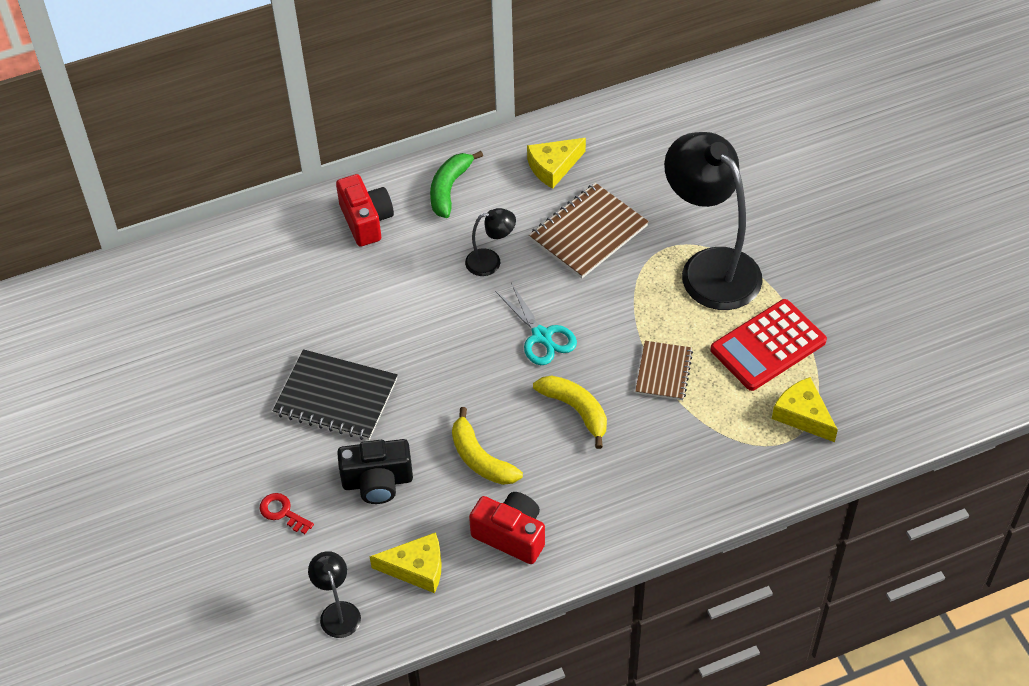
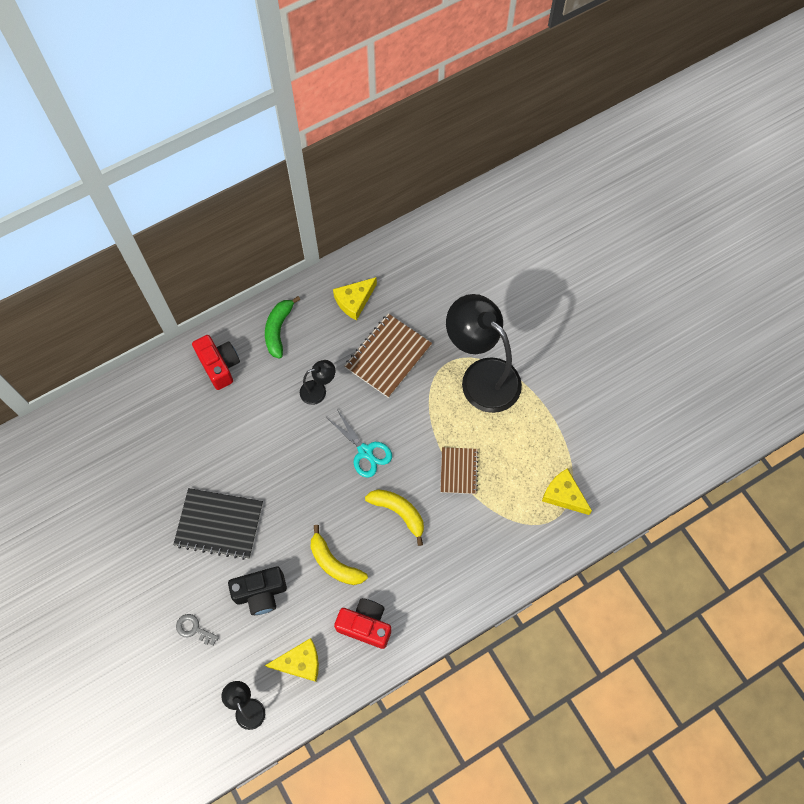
camera: 10 degrees left, 15 degrees up
(282, 512) = (194, 629): red key -> grey key
(768, 345) = (532, 438): red calculator -> none

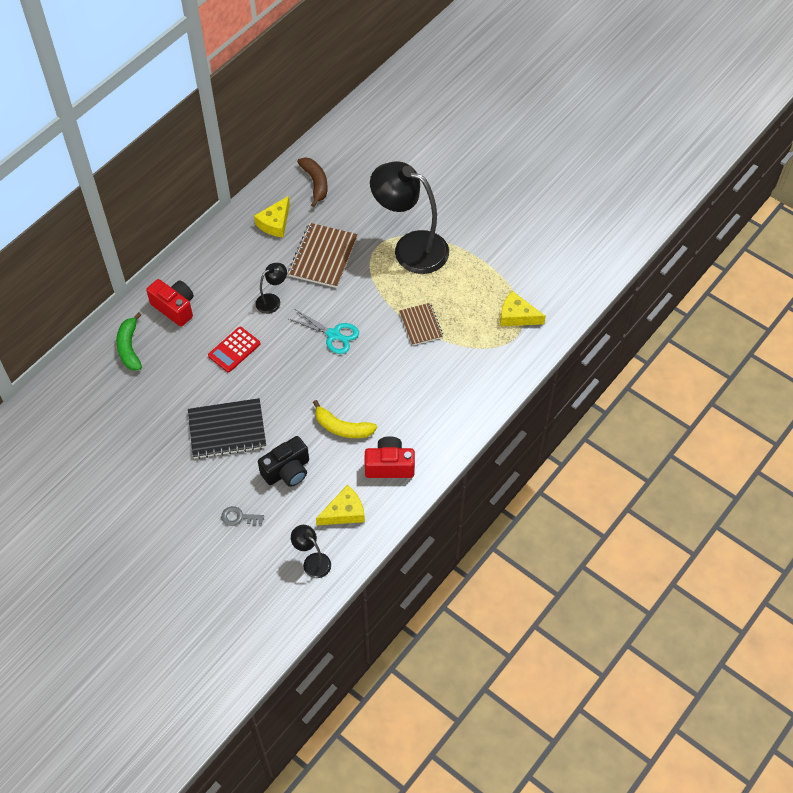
camera: 20 degrees left, 10 degrees down
(260, 434) = (234, 350): none -> red calculator
(278, 330) = (216, 264): green banana -> green banana (129, 347)
(399, 512) = (382, 372): yellow banana -> none
(412, 267) = (315, 183): none -> brown banana

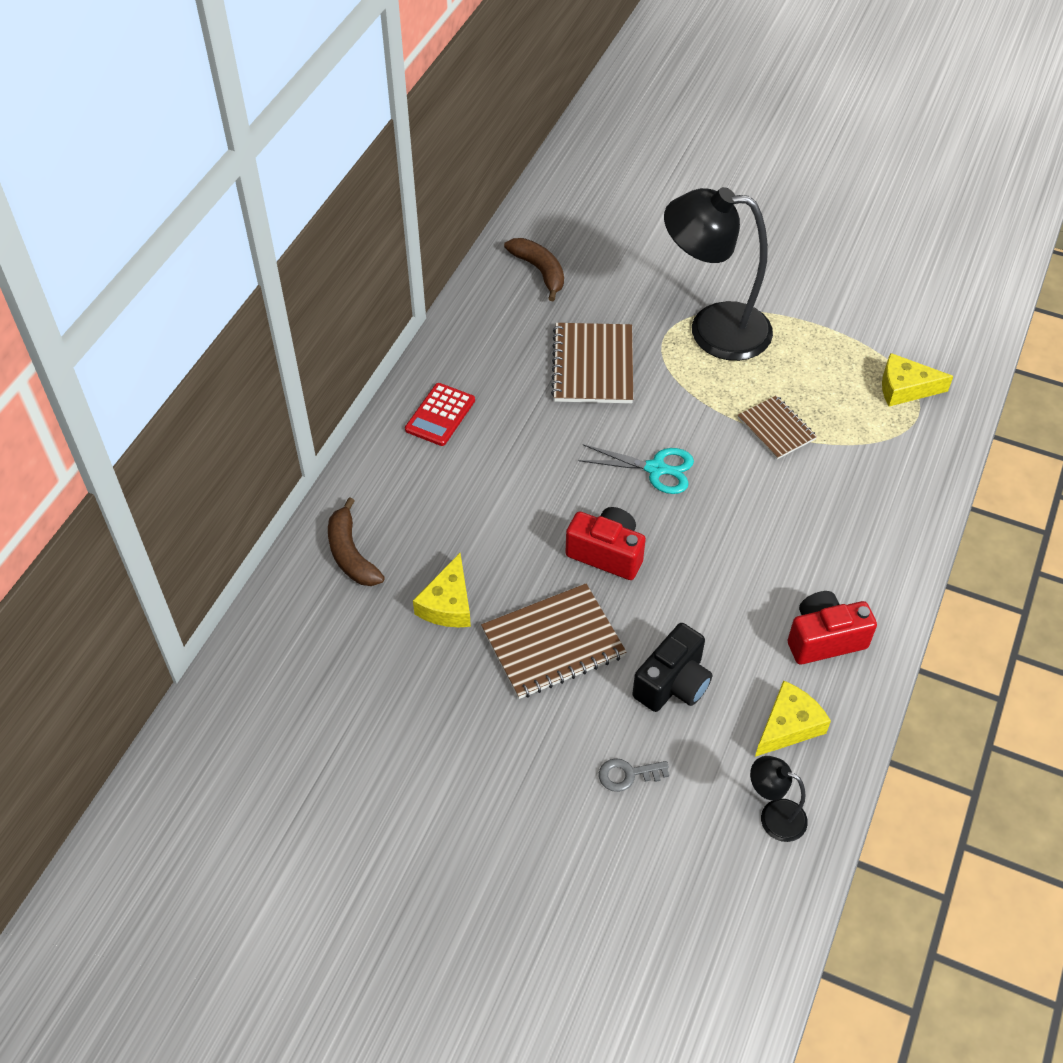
camera: 15 degrees left, 5 degrees down
(129, 347) = (351, 554): green banana -> brown banana
(175, 308) = (400, 481): red camera -> red camera (606, 553)
(227, 430) = (553, 643): black notebook -> brown notebook
(234, 350) = (515, 522): red calculator -> red calculator (440, 415)
(272, 300) = (544, 440): black lamp -> none
(275, 223) = (504, 334): yellow cheese -> yellow cheese (448, 604)
(342, 427) = (728, 599): yellow banana -> none

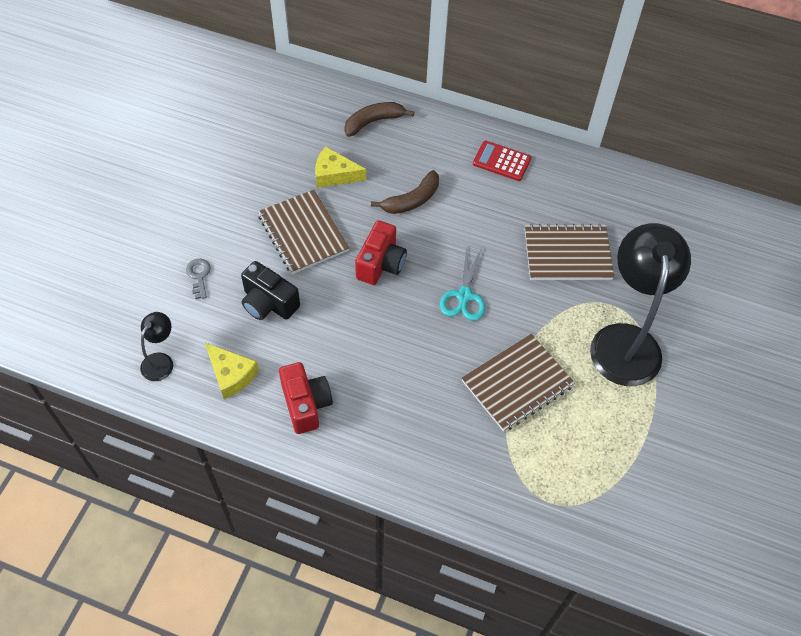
camera: 85 degrees right, 5 degrees up
(539, 271) = (667, 217): brown banana -> brown banana (412, 200)
(776, 428) = (517, 383): brown notebook -> brown notebook, size x1.62
(905, 388) = (580, 494): yellow cheese -> none

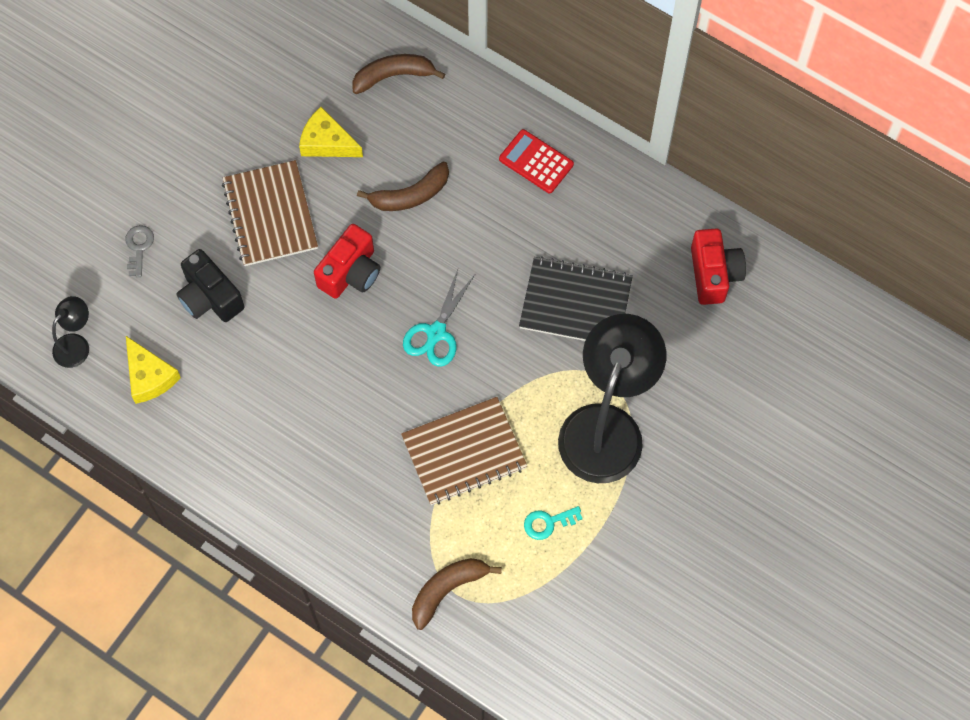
camera: 15 degrees right, 10 degrees up
(306, 404) = (223, 428): red camera -> red camera (714, 274)
(540, 500) = (447, 590): none -> brown banana
(567, 254) = (575, 303): brown notebook -> black notebook
(606, 426) = (548, 523): none -> turquoise key

